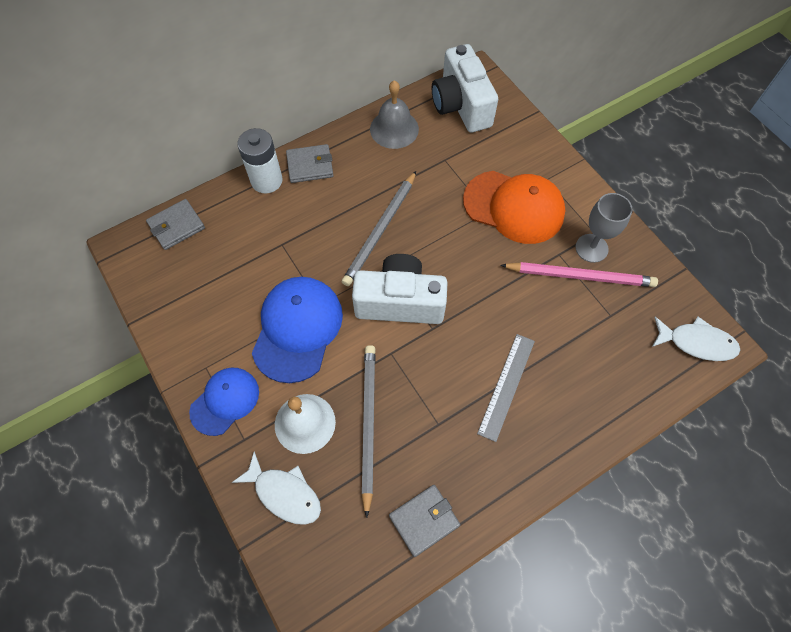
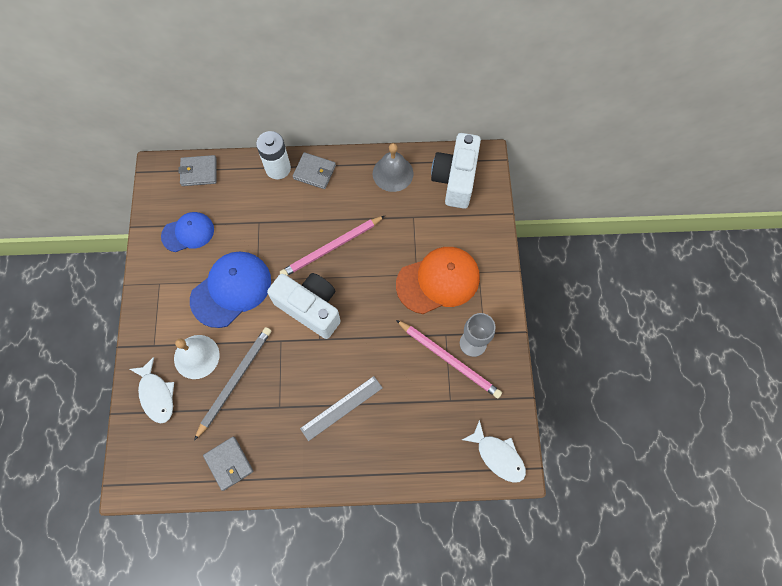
camera: 30 degrees right, 5 degrees up
(225, 401) = (157, 313): blue cap -> blue cap (188, 233)
(381, 230) = (332, 247): grey pencil -> pink pencil
(424, 520) = (229, 463): grey wallet -> grey wallet turned 60 degrees clockwise
(514, 207) = (438, 281): orange cap -> orange cap turned 75 degrees counterclockwise

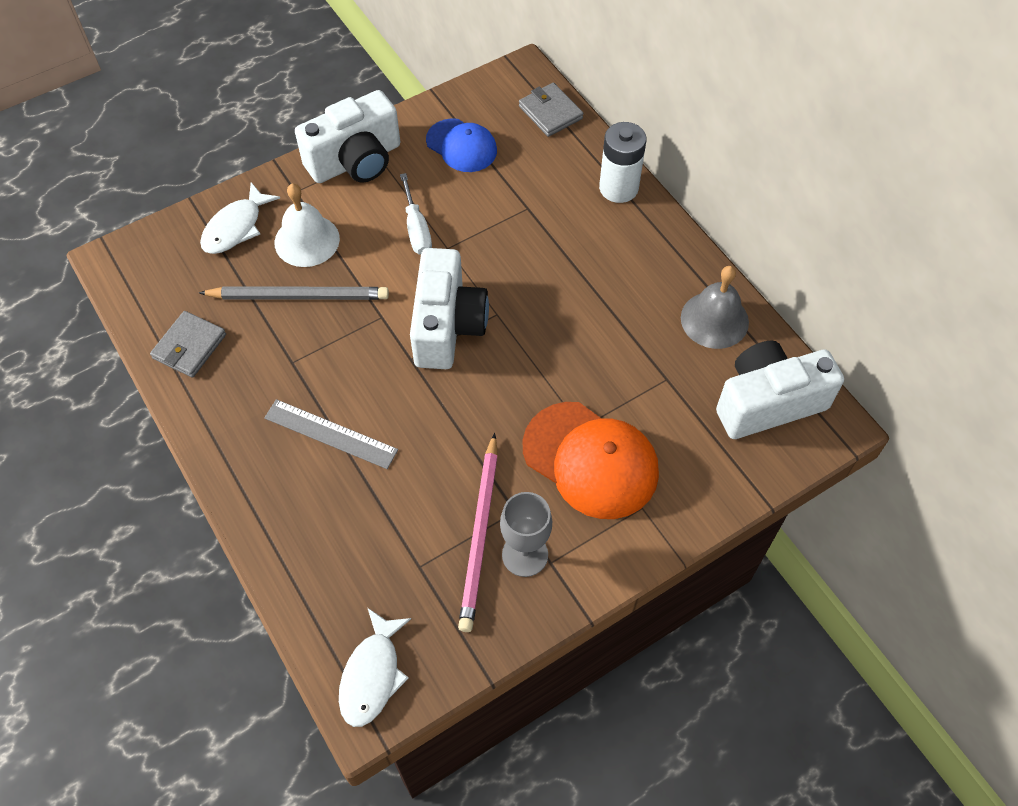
camera: 60 degrees right, 10 degrees down
(155, 298) = (356, 161): none -> white camera
(231, 289) = (416, 228): blue cap -> white screwdriver
(314, 172) = (644, 229): grey wallet -> none
(332, 247) = (549, 306): pink pencil -> none

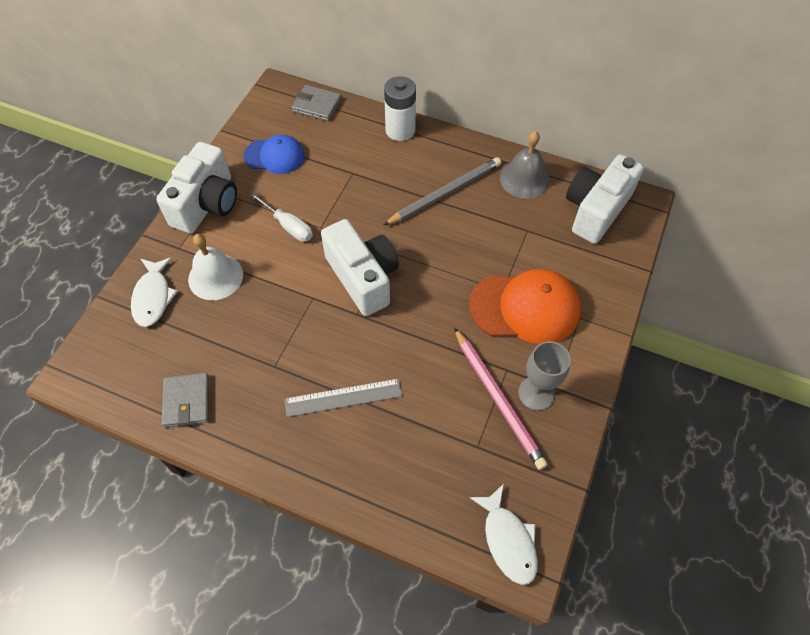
camera: 35 degrees left, 0 degrees up
(298, 296) = (241, 318): grey pencil -> grey pencil (444, 193)

